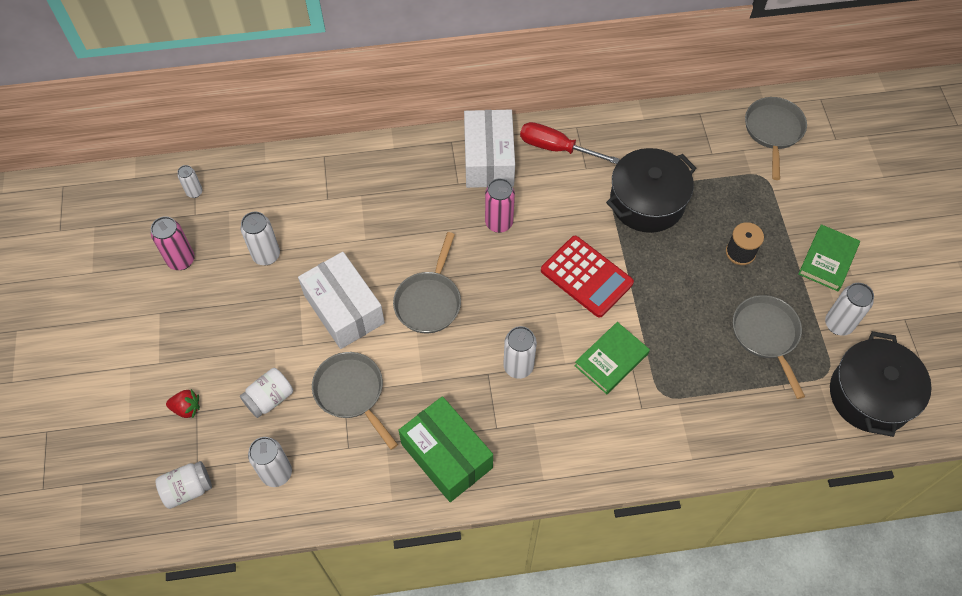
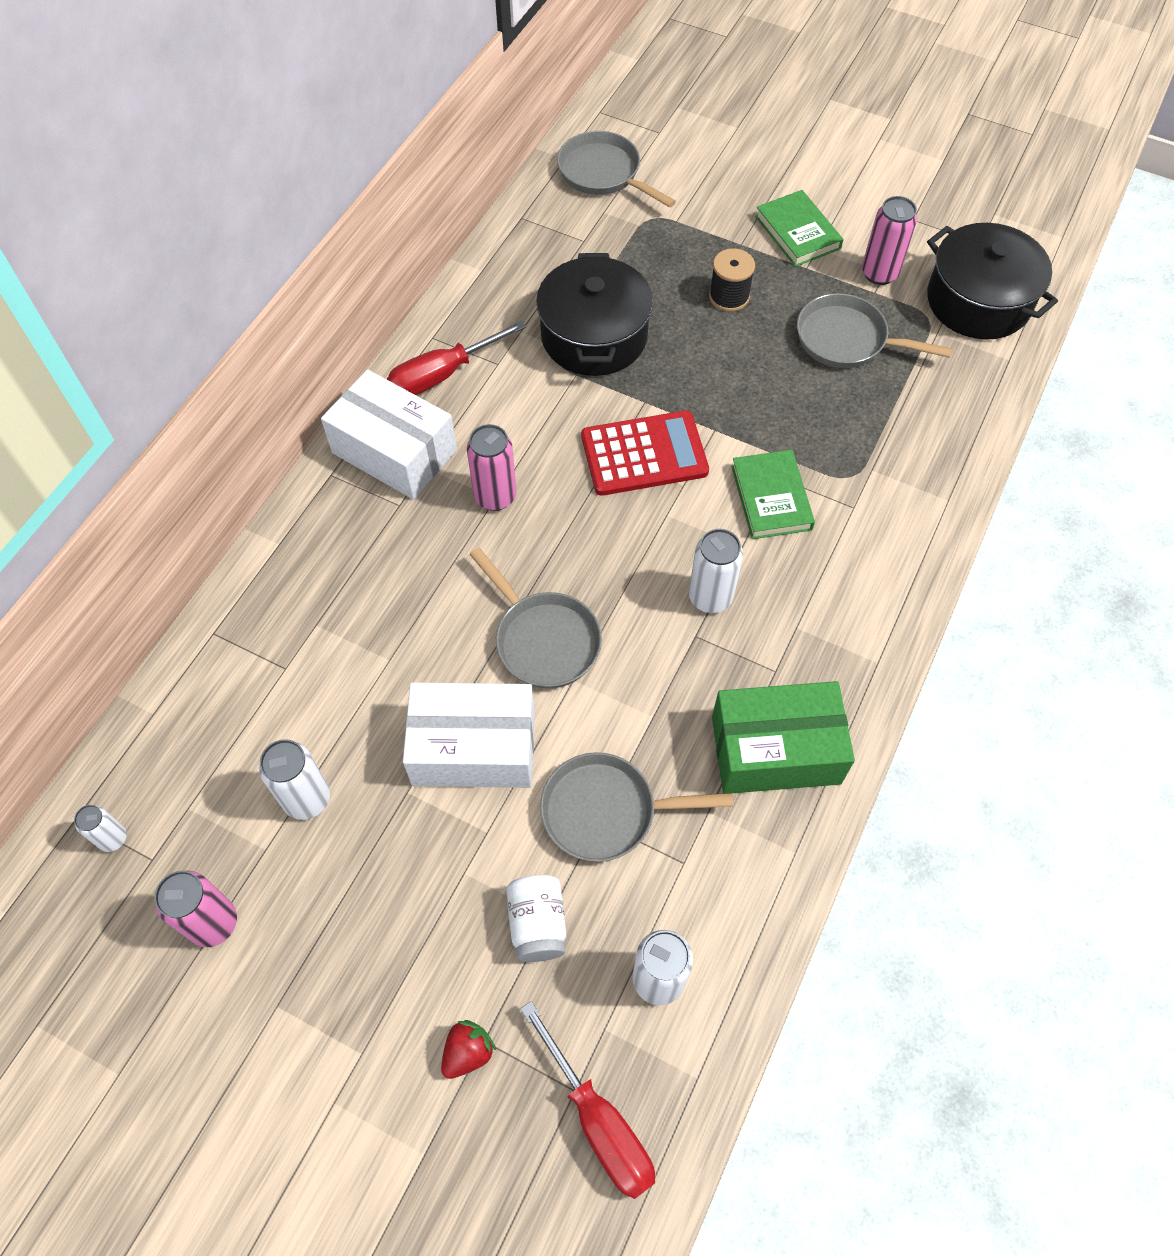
camera: 55 degrees left, 0 degrees up
(188, 489) = (599, 1123): white jar -> red screwdriver
(838, 324) = (879, 273): white can -> pink can

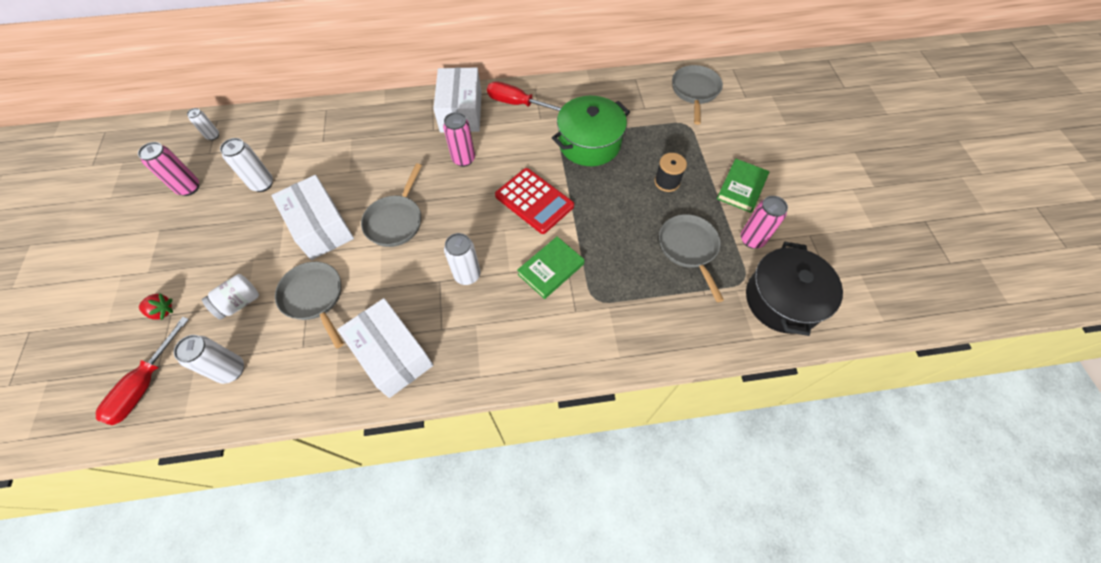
camera: 55 degrees right, 0 degrees up
(594, 336) = (589, 143): black pot -> green pot
(775, 750) = (392, 354): green box -> white box

